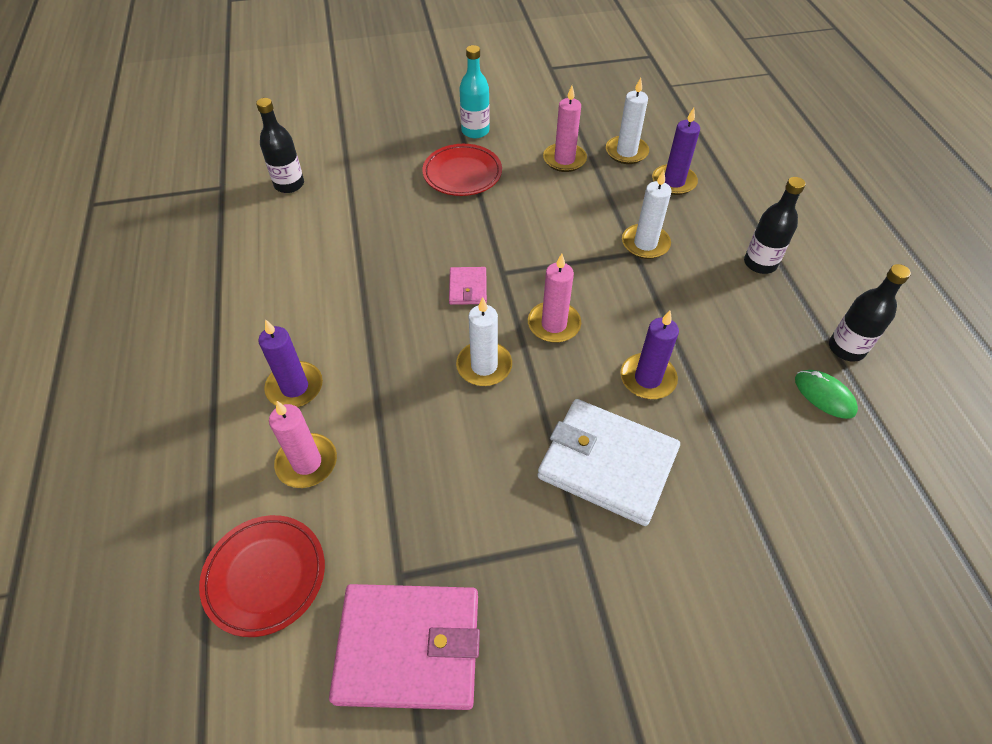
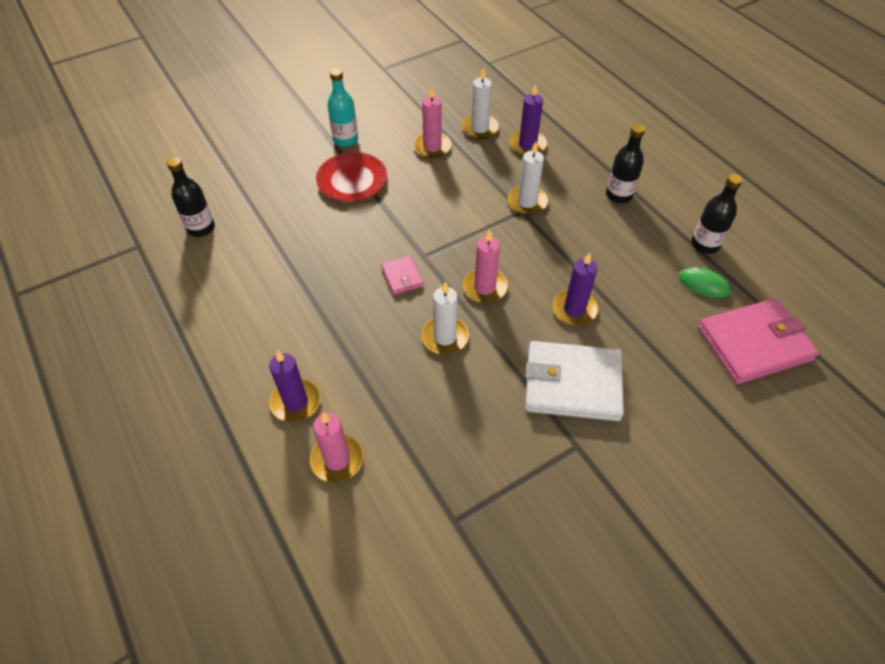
camera: 20 degrees left, 0 degrees up
(265, 576) = (347, 559): red plate -> none
(408, 647) = (487, 570): pink wallet -> pink wallet (754, 344)

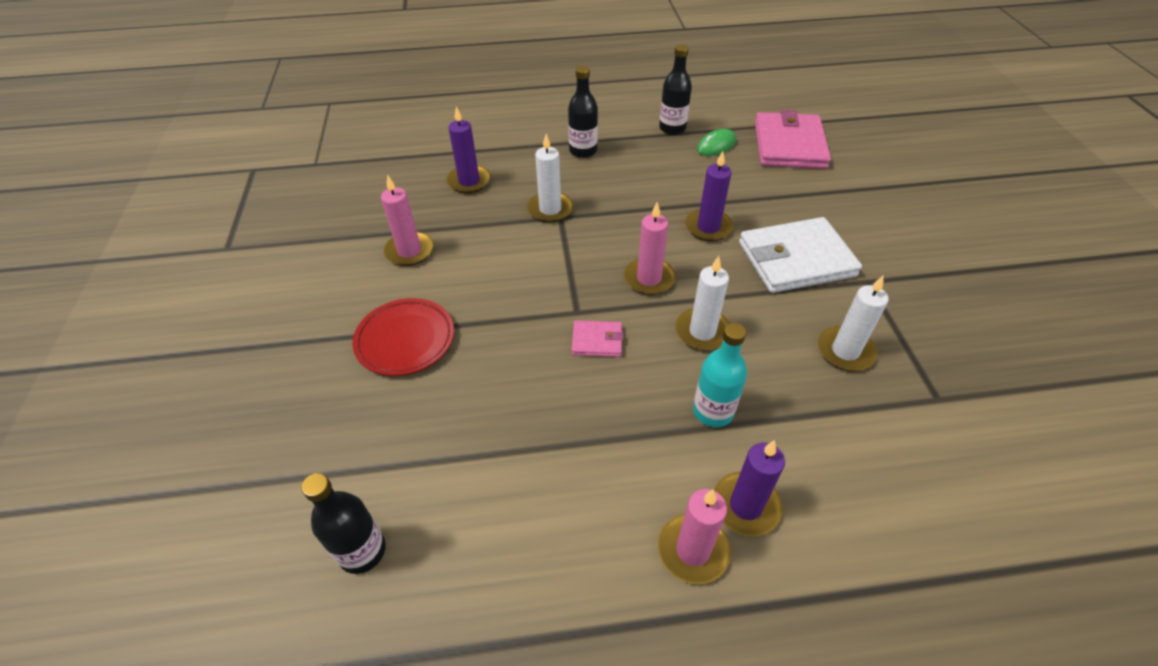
camera: 65 degrees left, 5 degrees down
(337, 459) = (843, 484): pink candle -> pink candle (693, 550)
(345, 139) = (324, 325): turquoise bottle -> turquoise bottle (713, 411)
(480, 128) = (413, 205): white candle -> white candle (845, 351)
(572, 384) = (796, 259): white wallet -> white wallet turned 45 degrees clockwise

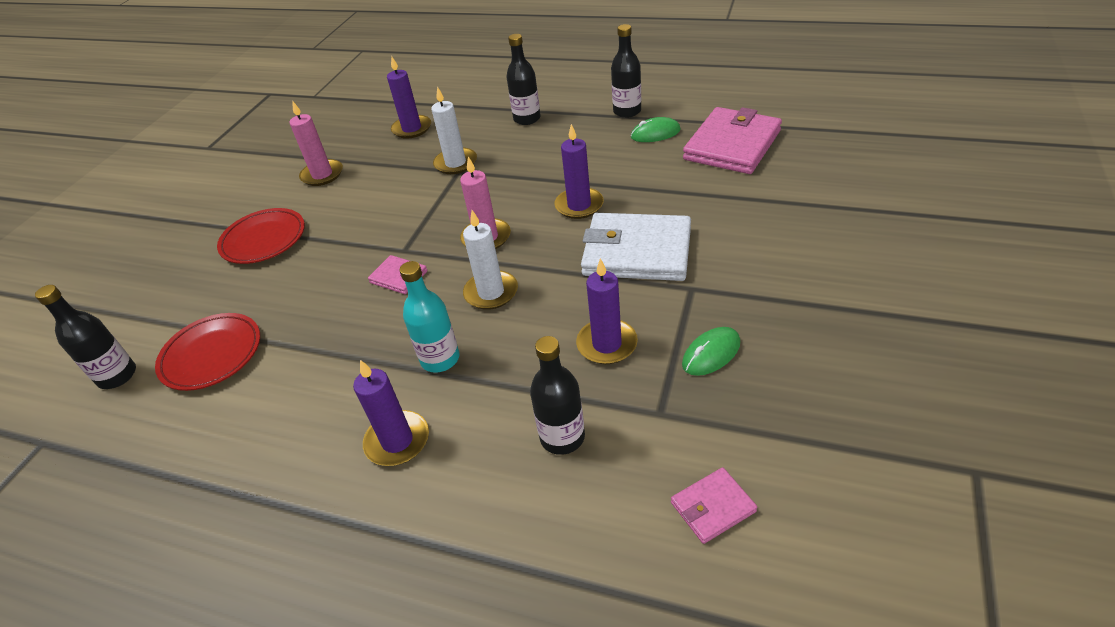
camera: 30 degrees right, 5 degrees down
(463, 487) = (212, 355): none -> red plate
(693, 550) = (326, 458): pink candle -> none
(845, 351) = (607, 344): white candle -> purple candle
(883, 448) = (562, 437): none -> black bottle
(931, 334) = (711, 354): none -> green mouse
(1043, 464) = (713, 507): none -> pink wallet

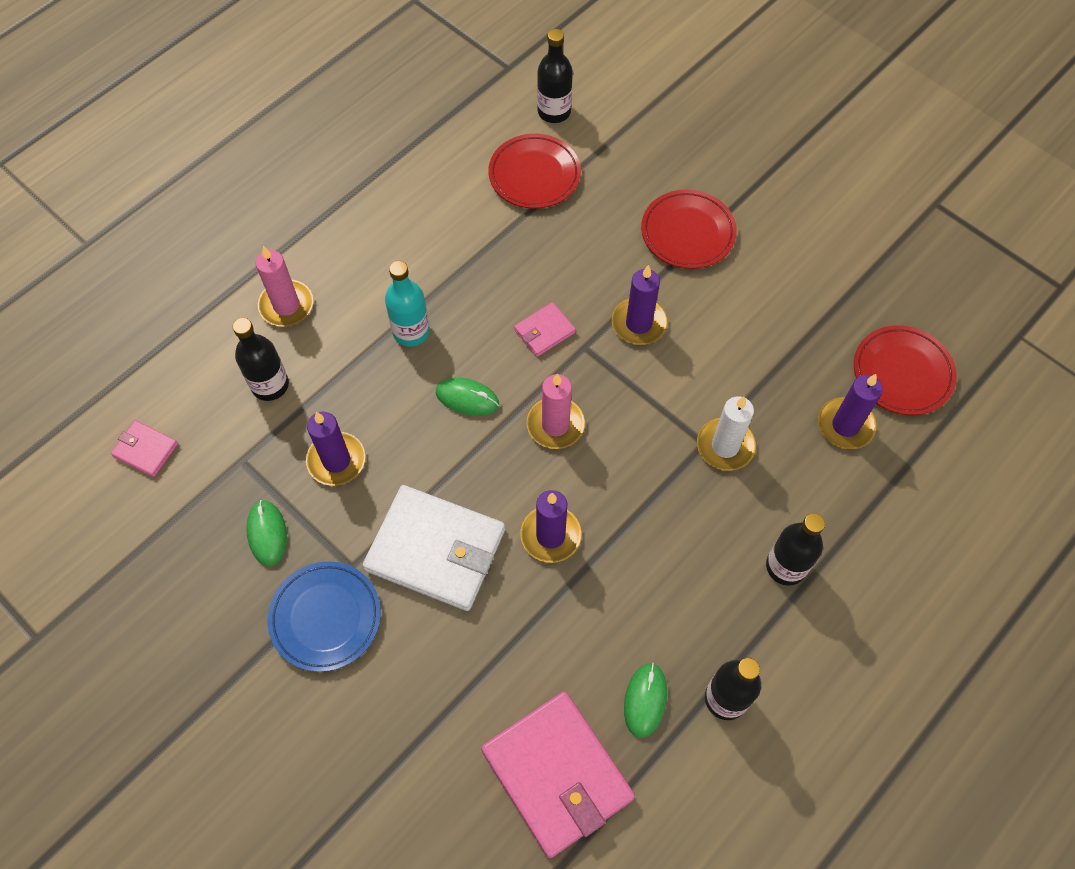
camera: 110 degrees right, 20 degrees up
(322, 175) = (789, 306): pink candle -> pink candle (286, 305)
(360, 122) = (902, 373): none -> red plate
(397, 441) = (347, 279): purple candle -> purple candle (638, 323)
(491, 292) = (467, 398): white candle -> green mouse
(637, 251) = (435, 550): white wallet -> white wallet turned 75 degrees clockwise
(713, 507) = (145, 450): pink wallet -> pink wallet turned 60 degrees counterclockwise
(743, 282) = (325, 618): none -> blue plate

